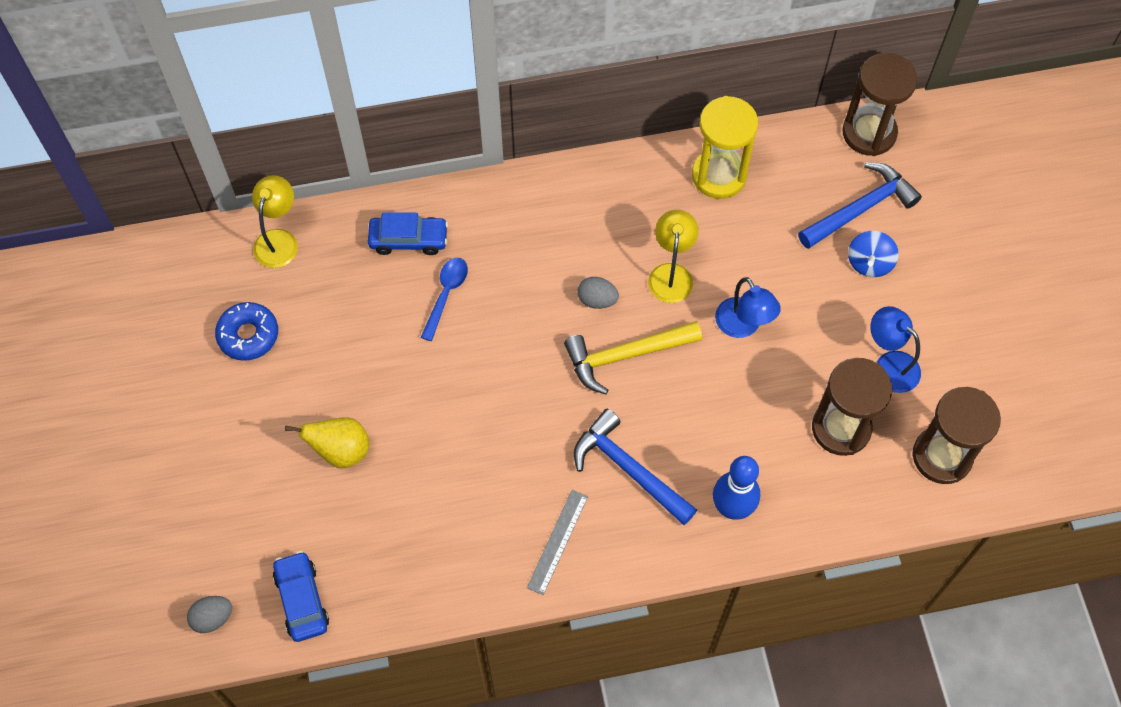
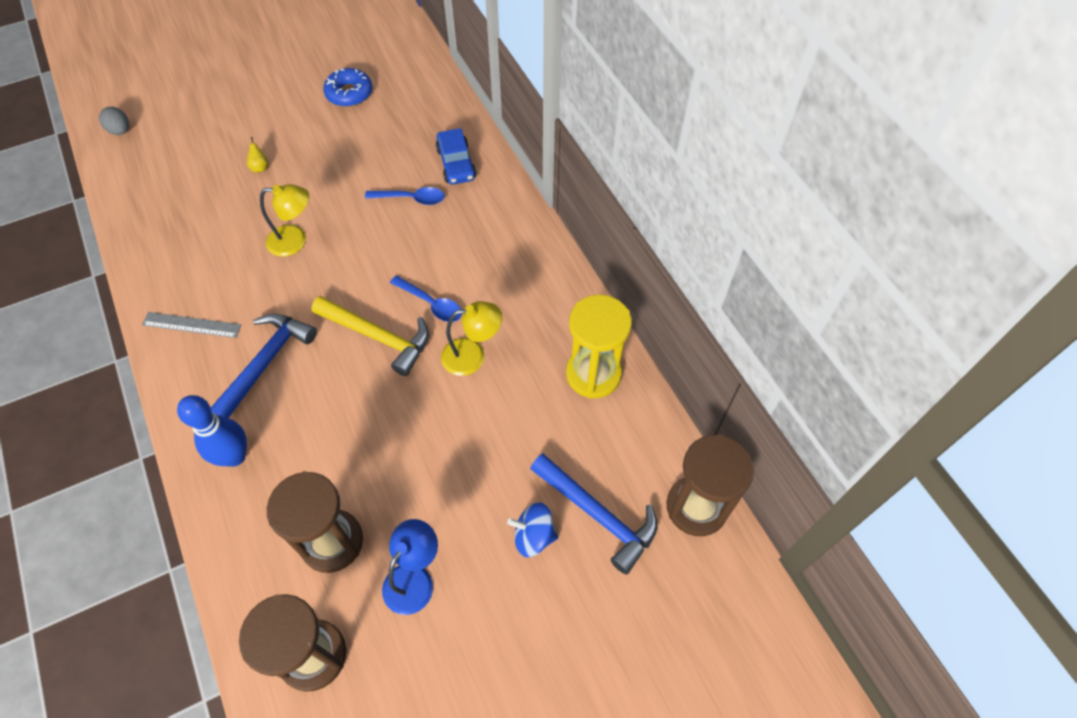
camera: 75 degrees right, 5 degrees down
(279, 240) = (434, 90): yellow lamp -> yellow lamp (295, 241)
(302, 600) = (135, 175): blue car -> none
(341, 451) = (260, 167): yellow pear -> yellow pear, size x0.50
(597, 300) = (431, 304): grey egg -> blue spoon
(625, 356) = (378, 337): yellow hammer -> yellow hammer turned 150 degrees clockwise
(743, 326) = (430, 428): blue lamp -> none

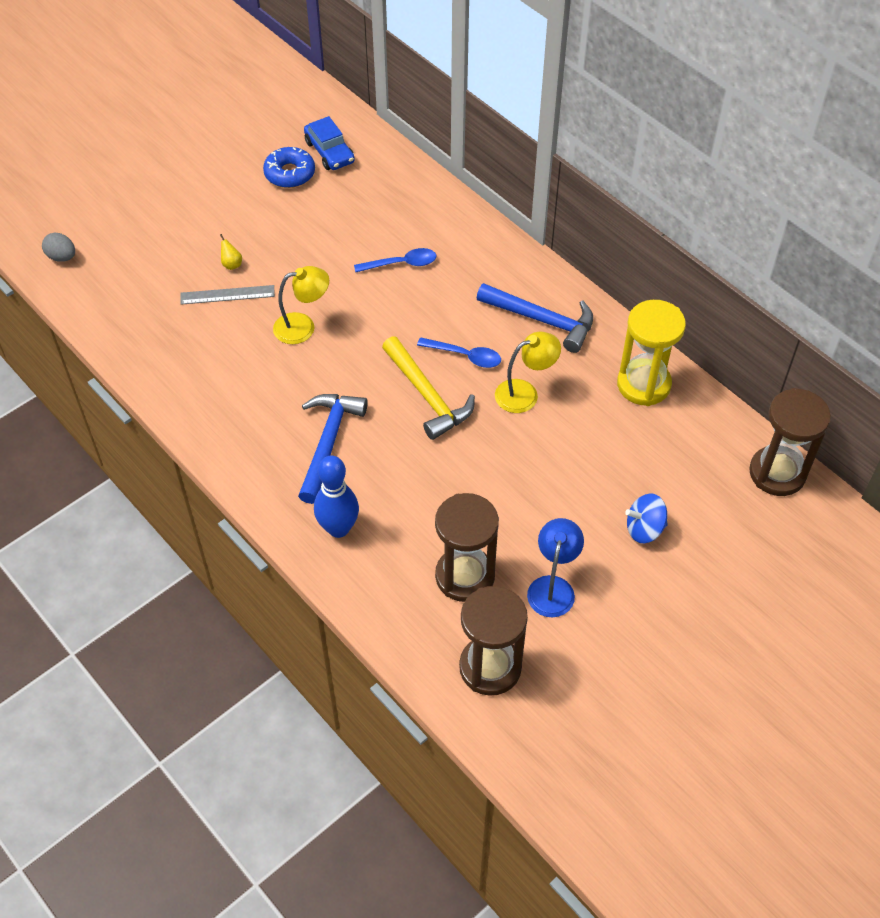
camera: 15 degrees left, 5 degrees down
(192, 325) = (237, 424): grey ruler -> grey ruler (227, 294)
(378, 337) = (427, 396): yellow hammer -> yellow hammer turned 45 degrees clockwise
(456, 164) = (432, 221): blue car -> blue car (329, 152)
(598, 515) = (694, 499): blue hammer -> blue hammer (542, 320)

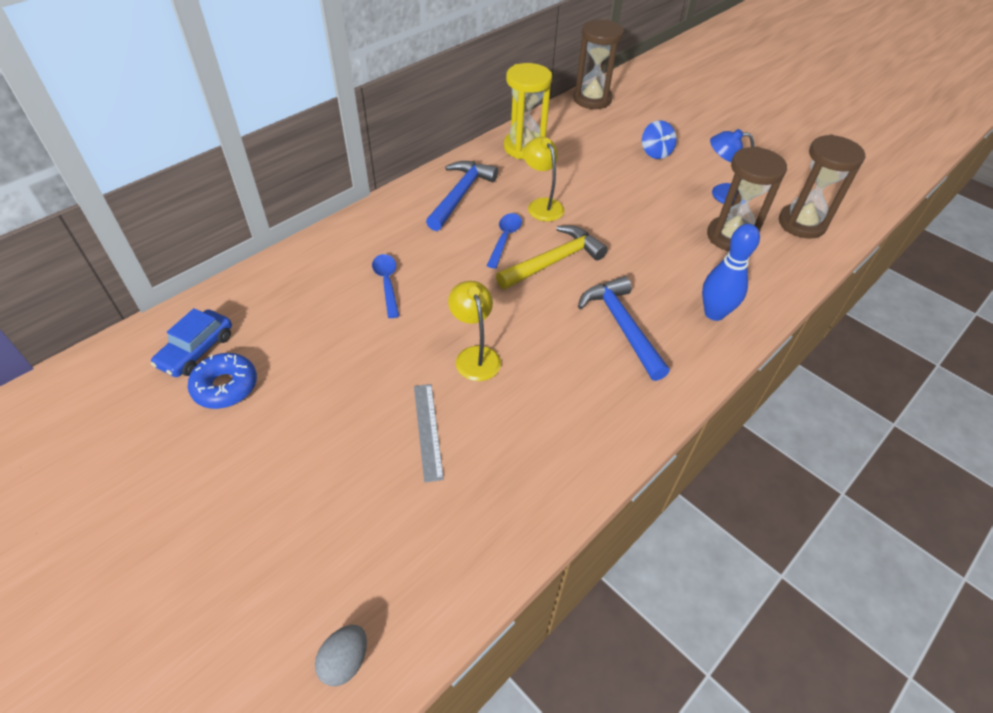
camera: 95 degrees left, 5 degrees down
(231, 264) = (377, 431): yellow pear -> none
(328, 442) = (621, 326): blue hammer -> blue hammer turned 60 degrees clockwise
(329, 152) = (197, 350): blue car -> blue car turned 150 degrees clockwise

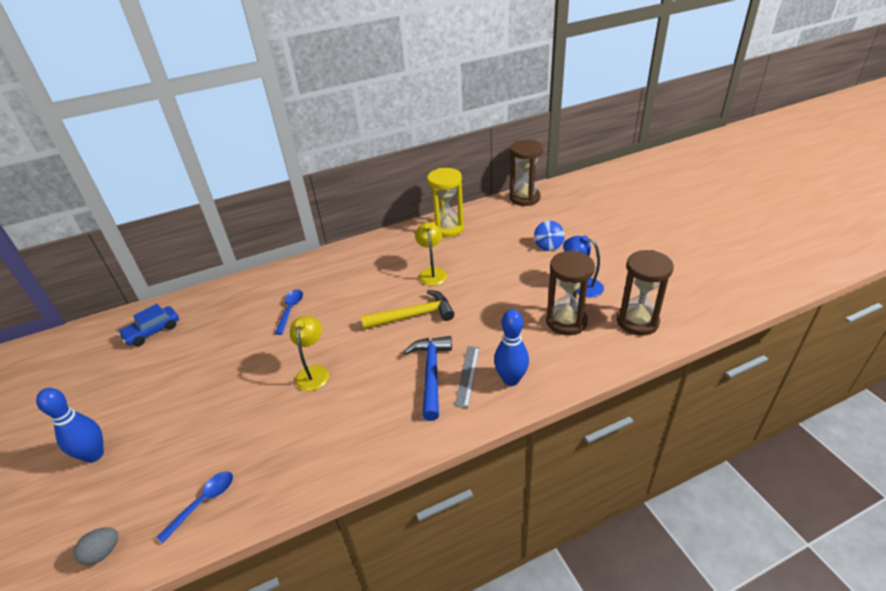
camera: 25 degrees right, 10 degrees down
(225, 386) = (153, 358): blue donut -> none
(231, 539) = (94, 455): none -> blue bowling pin
(427, 430) = (249, 416): grey ruler -> grey ruler (467, 375)
(460, 195) = (379, 256): blue hammer -> none
(504, 239) = (389, 293): blue spoon -> blue spoon (203, 503)

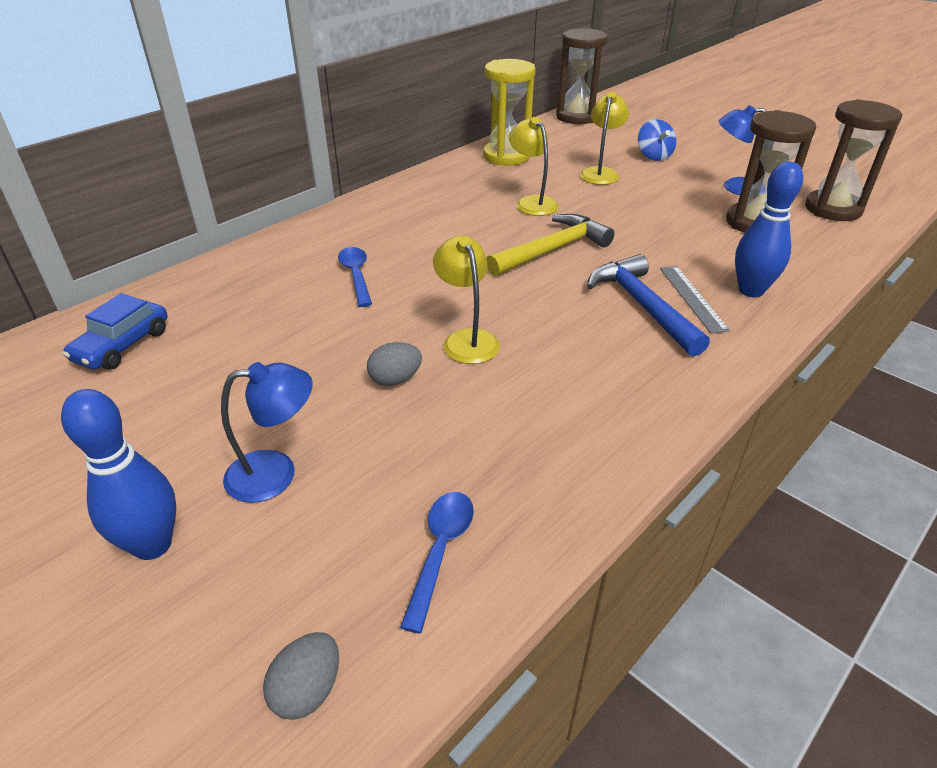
camera: 25 degrees left, 0 degrees up
(166, 432) = (276, 473): none -> blue lamp
(258, 390) = (395, 379): none -> grey egg
(498, 255) = (601, 173): none -> yellow lamp

